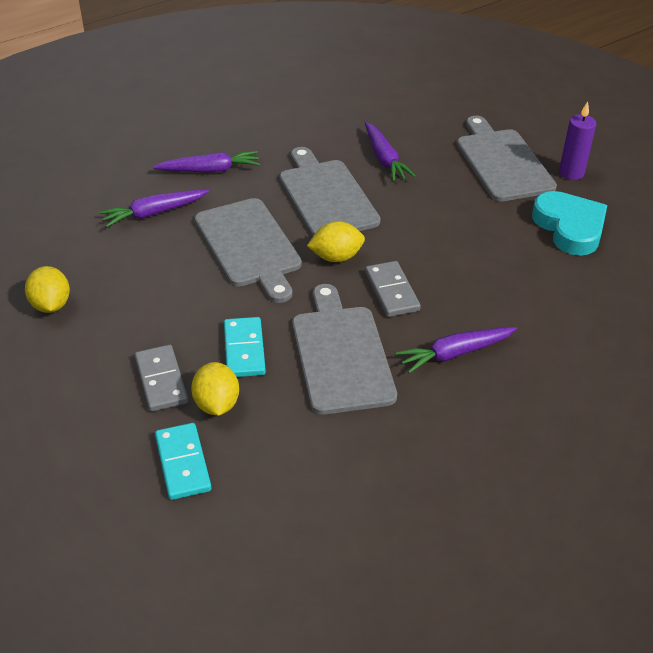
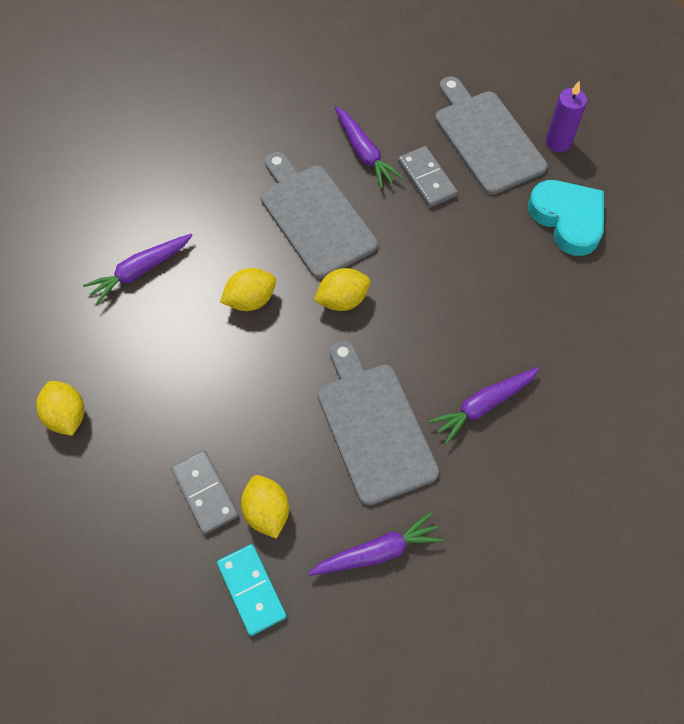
camera: 10 degrees left, 20 degrees up
(210, 170) = (184, 199): purple carrot -> purple carrot (377, 552)
(244, 350) = (277, 438): turquoise domino -> none
(249, 246) = (250, 300): grey cutting board -> yellow lemon
(391, 291) = (407, 336): grey domino -> grey domino (427, 179)

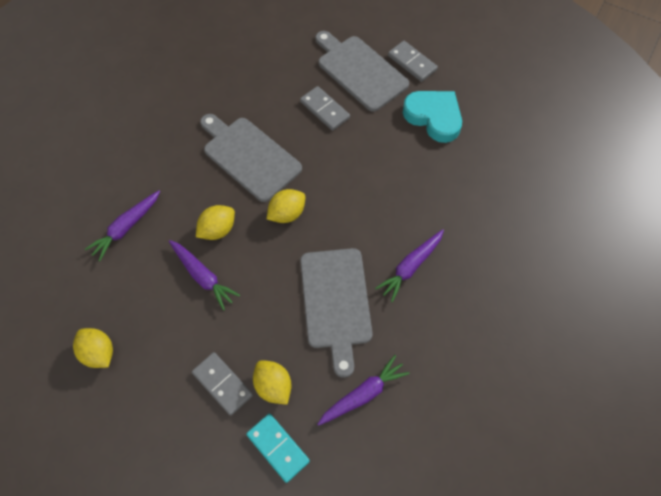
camera: 15 degrees left, 0 degrees up
(364, 153) = (273, 100): purple carrot -> purple carrot (203, 276)
(374, 427) = (335, 302): grey cutting board -> grey cutting board turned 150 degrees counterclockwise
(558, 142) = (412, 63): purple candle -> grey domino

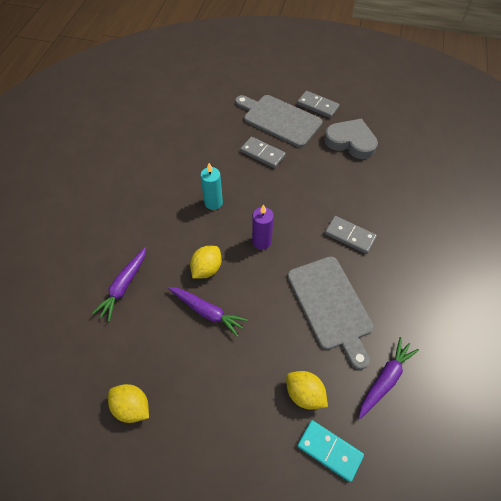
camera: 15 degrees left, 5 degrees down
(222, 384) = (258, 404): grey domino -> grey domino (350, 236)
(249, 156) = (213, 202): grey cutting board -> turquoise candle
(287, 214) = (262, 241): yellow lemon -> purple candle
(410, 267) = (380, 261): purple carrot -> none
(434, 117) = (350, 142): turquoise heart -> grey heart

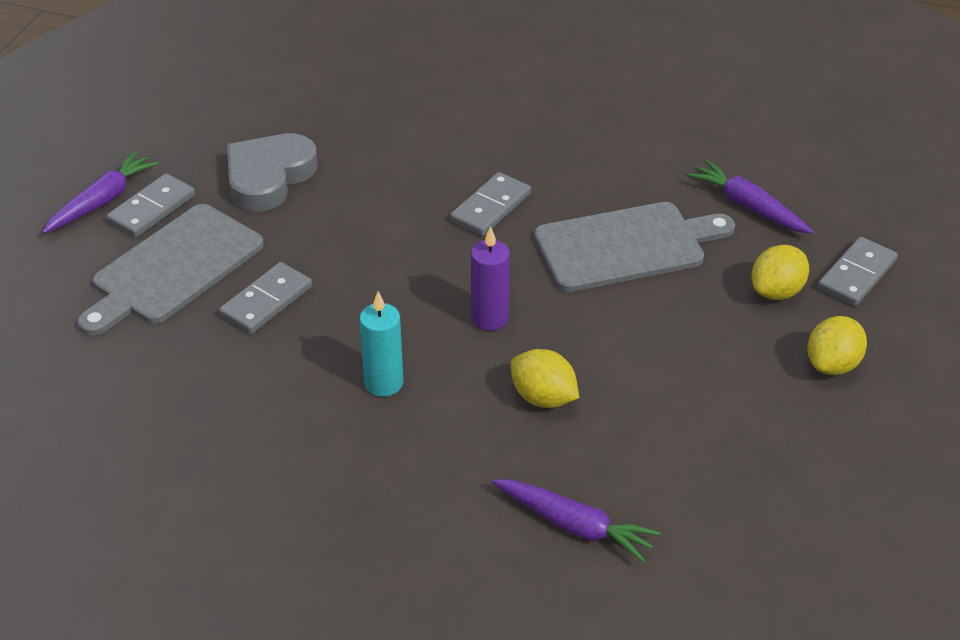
camera: 85 degrees left, 15 degrees down
(132, 407) = (816, 503): yellow lemon -> yellow lemon (832, 364)
(207, 312) = (635, 400): purple carrot -> purple carrot (102, 201)
(329, 450) = (857, 275): turquoise domino -> grey domino

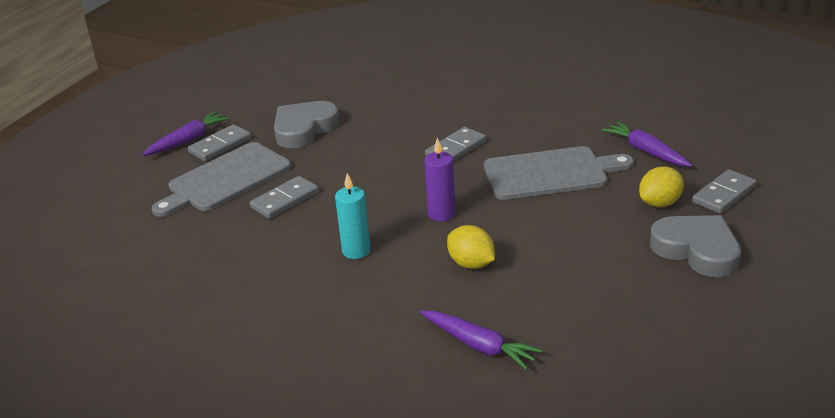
camera: 10 degrees right, 10 degrees down
(832, 364) = (697, 250): yellow lemon -> grey heart

